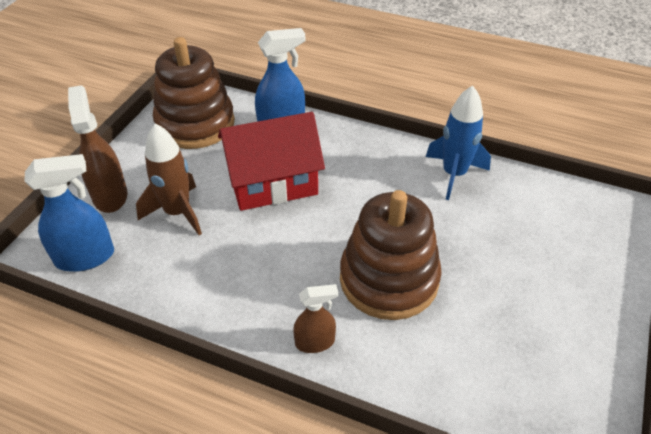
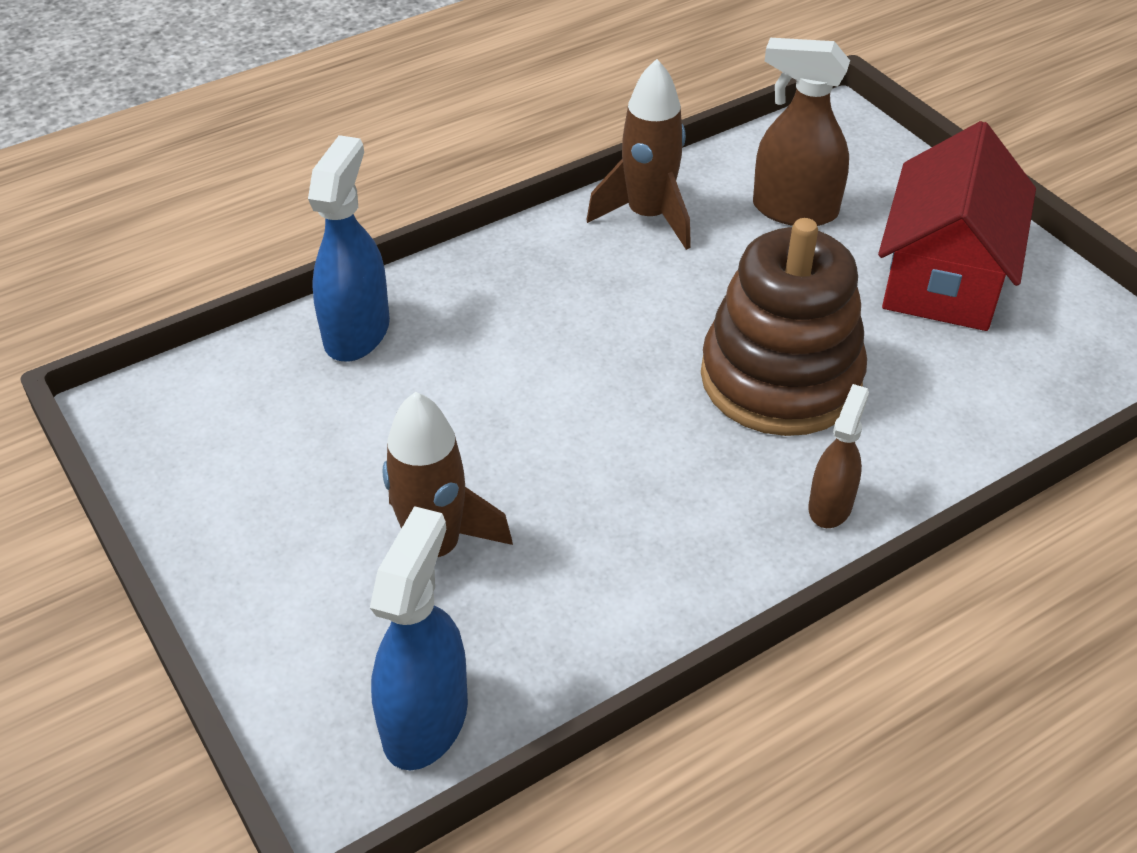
camera: 55 degrees left, 0 degrees up
(110, 195) = (298, 627): brown spray bottle -> brown spray bottle (794, 210)
(195, 124) = (230, 433): brown stacking toy -> none
(272, 182) = (479, 404): red house -> red house (944, 277)
(454, 174) = (648, 216): blue rocket -> brown rocket

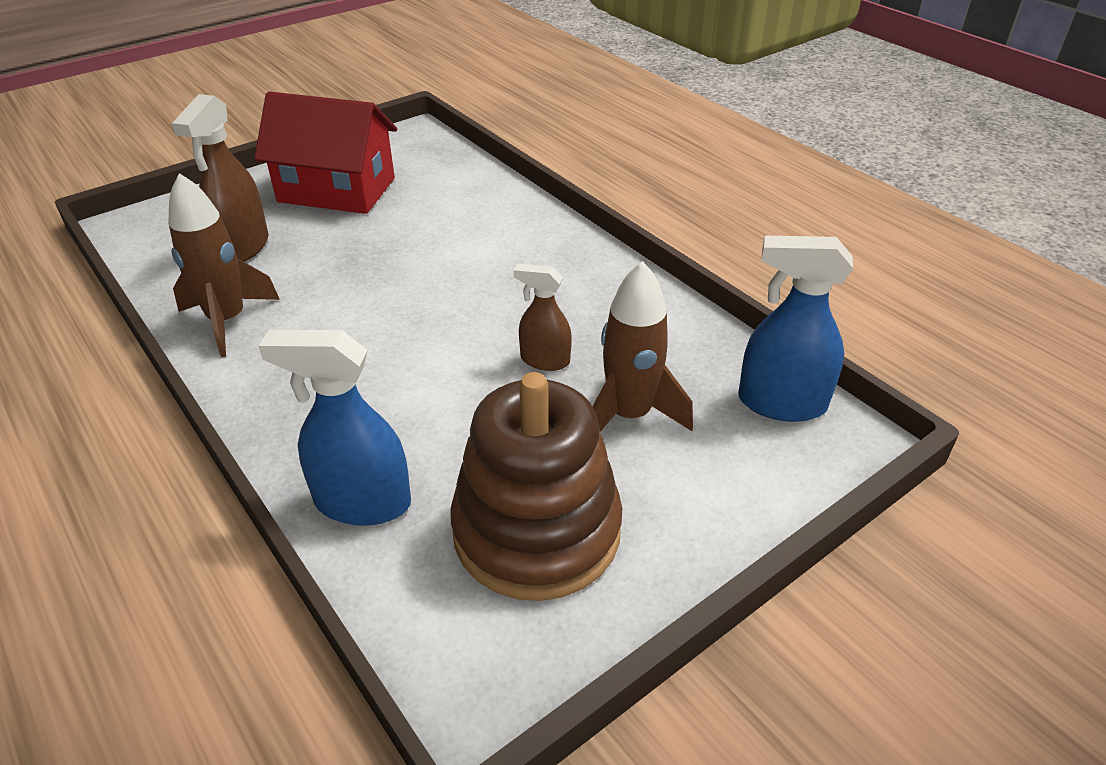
camera: 95 degrees left, 5 degrees down
(780, 378) = (436, 255): brown stacking toy -> brown stacking toy (536, 530)
(830, 505) = (554, 238): brown spray bottle -> brown spray bottle (544, 360)

